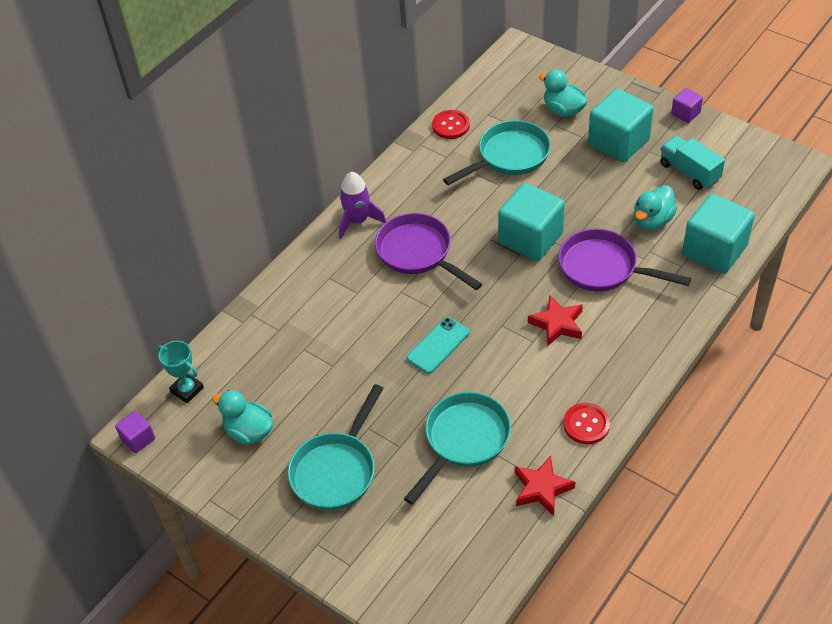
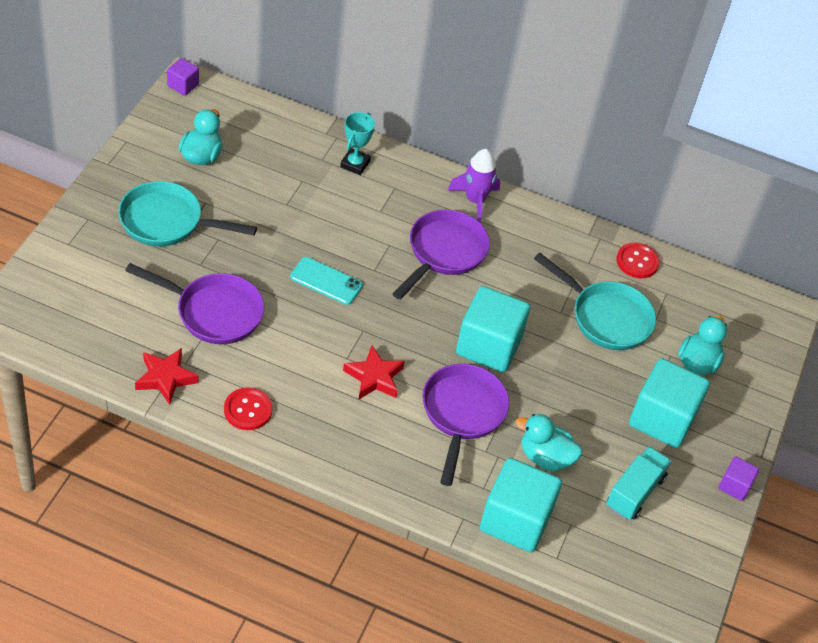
camera: 65 degrees right, 0 degrees up
(187, 390) = (241, 107): turquoise trophy -> turquoise trophy (355, 164)
(463, 441) = (213, 312): turquoise pan -> purple pan

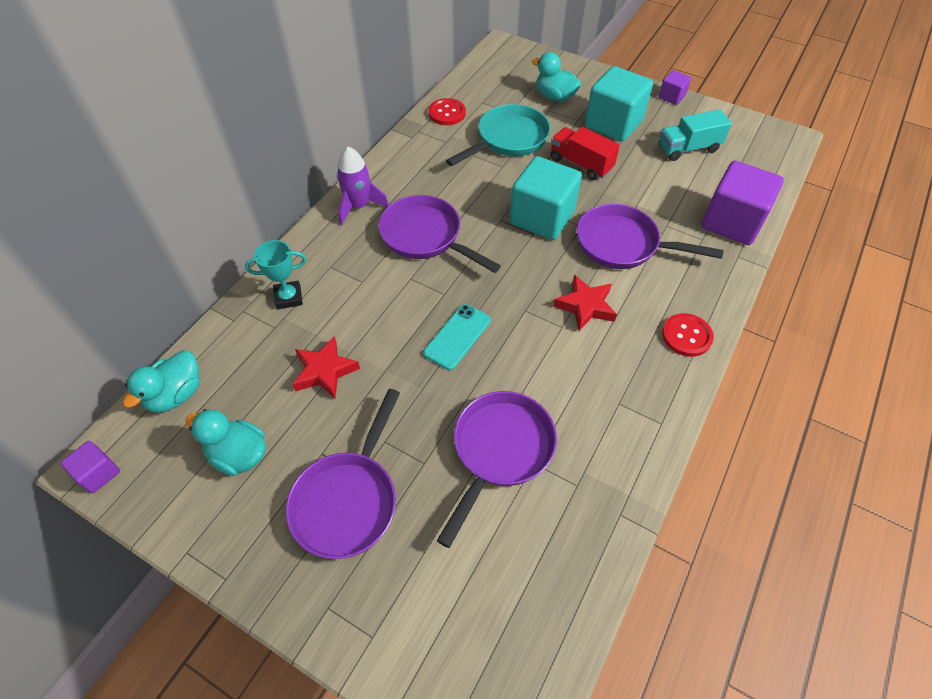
camera: 75 degrees left, 5 degrees up
(165, 378) = (601, 508): red star -> red star (325, 371)
(167, 222) = (348, 500): turquoise pan -> purple pan
(248, 410) = (639, 422): red button -> red button (686, 336)
(355, 164) = (288, 297): turquoise trophy -> turquoise trophy turned 45 degrees counterclockwise
(515, 520) = (732, 222): turquoise cube -> purple cube
(545, 457) = (662, 195): turquoise duck -> turquoise duck (176, 394)
(580, 383) = (580, 164): none -> red truck
(635, 492) = (688, 148): turquoise truck -> turquoise truck turned 60 degrees counterclockwise

